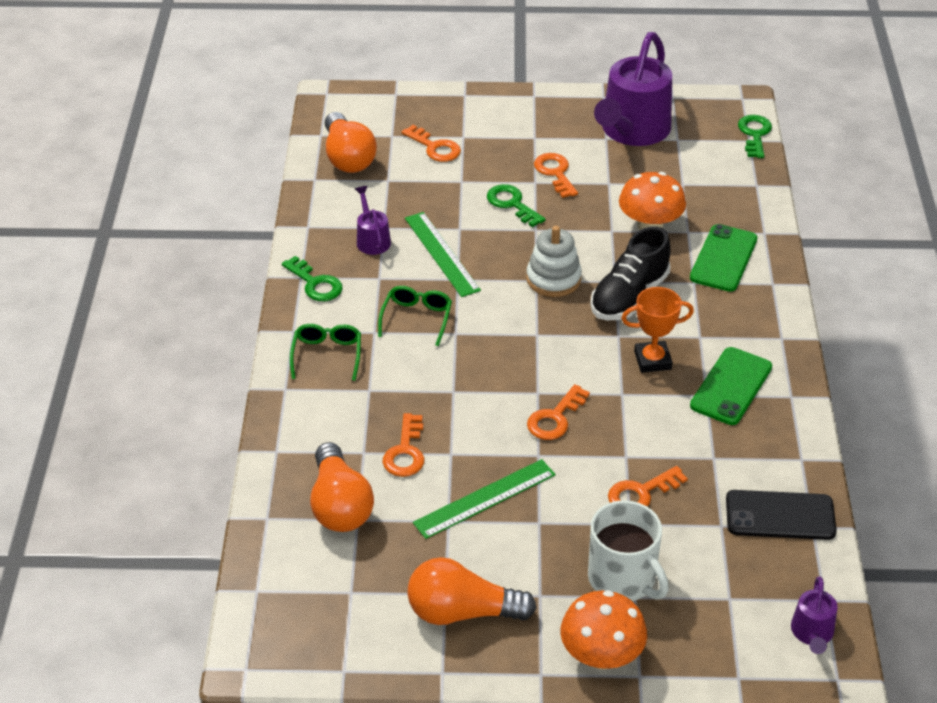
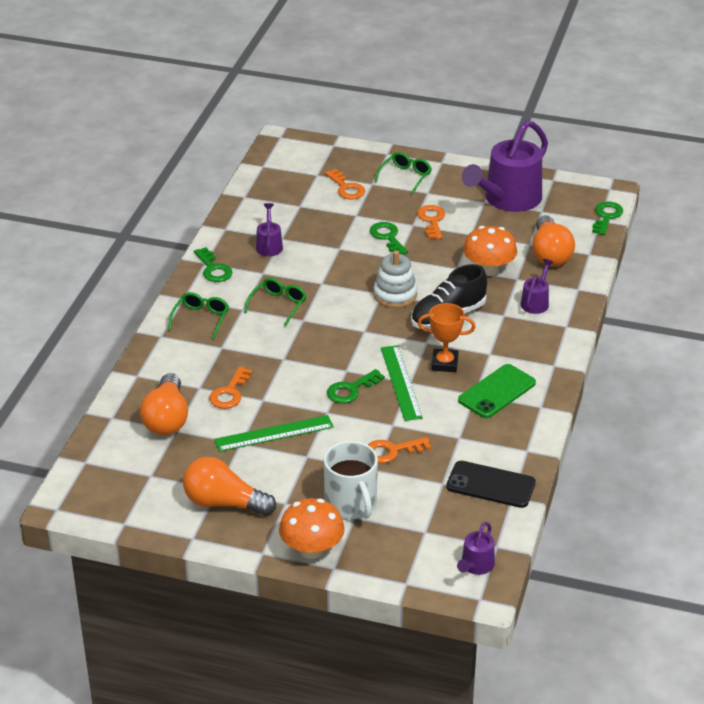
camera: 15 degrees right, 5 degrees down
(348, 157) = (276, 185): orange light bulb -> orange light bulb (550, 254)
(441, 254) = (317, 263): green ruler -> green ruler (401, 382)
(500, 121) = (406, 176): none -> green glasses
(555, 418) = (351, 390): orange key -> green key
(723, 258) = (536, 302): green phone -> purple watering can

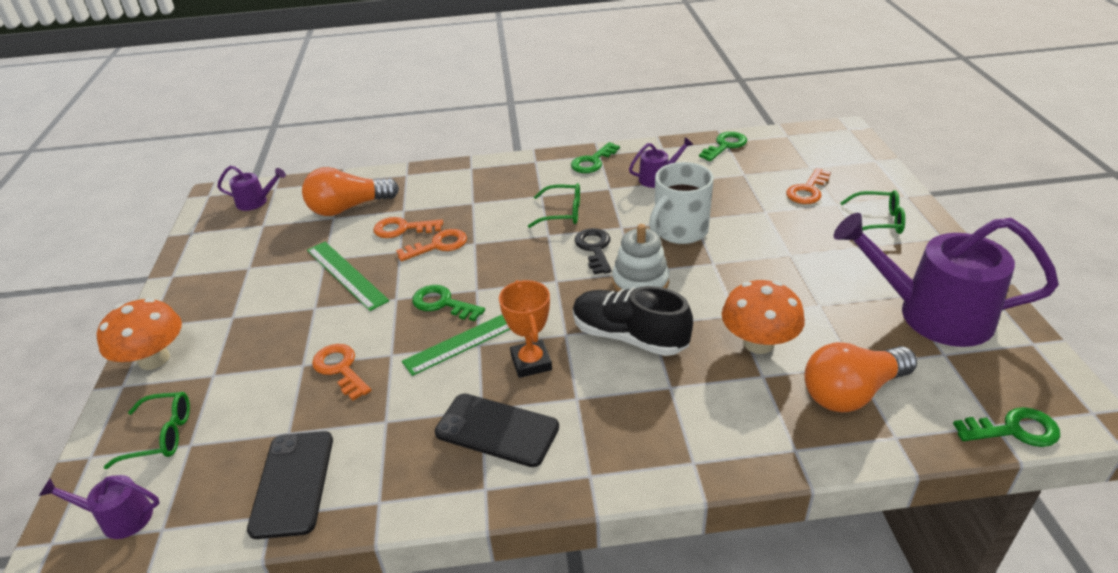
camera: 70 degrees right, 0 degrees up
(201, 318) = (510, 179): green glasses -> green glasses (161, 435)
(224, 503) = (227, 278): orange light bulb -> none
(339, 303) = (594, 248): none -> black key
(351, 504) = (236, 365): white mug -> white mug (679, 231)
(387, 237) = (746, 244): green key -> green key (725, 146)
(432, 220) = (813, 265): orange key -> orange key (438, 245)
(497, 391) = (497, 430): green phone -> black phone
(536, 302) = (724, 411): purple watering can -> purple watering can (256, 202)

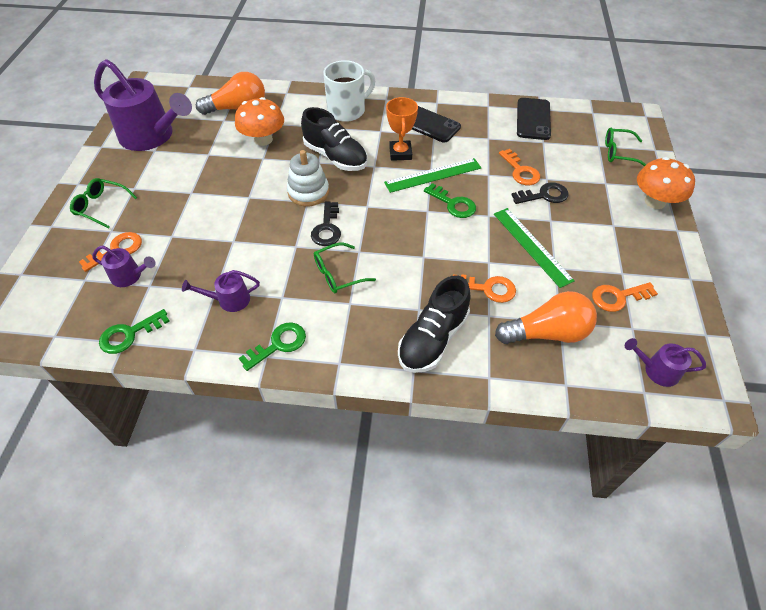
camera: 170 degrees left, 15 degrees up
(119, 518) = (617, 120): purple watering can -> purple watering can (130, 276)
(313, 338) = (544, 195): none -> black key
(438, 245) = (455, 260): orange key -> orange key (618, 297)
(456, 187) = (433, 338): none -> black shoe
(563, 213) = (338, 274): green glasses -> green glasses turned 45 degrees counterclockwise
(679, 231) = (252, 231): white mug -> white mug (347, 110)
(1014, 430) = (183, 83): green key -> none

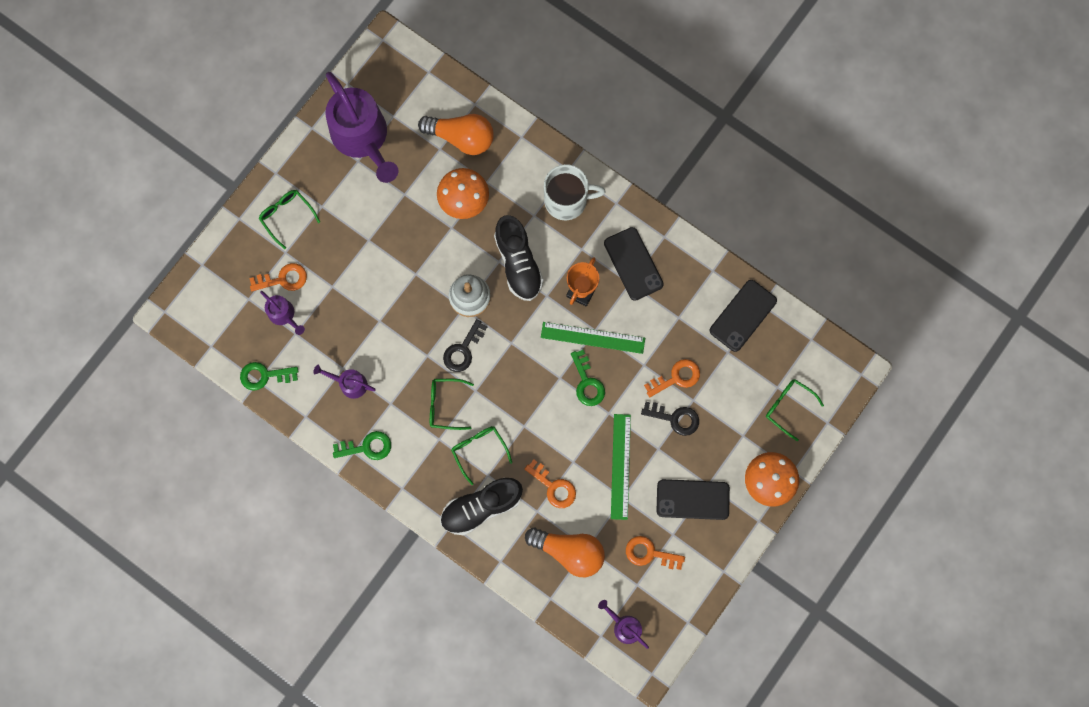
camera: 30 degrees right, 25 degrees up
(395, 293) = (479, 450): none -> green glasses
(520, 171) = (676, 377): orange key -> orange key turned 120 degrees counterclockwise
(612, 240) = (692, 499): none -> black phone

